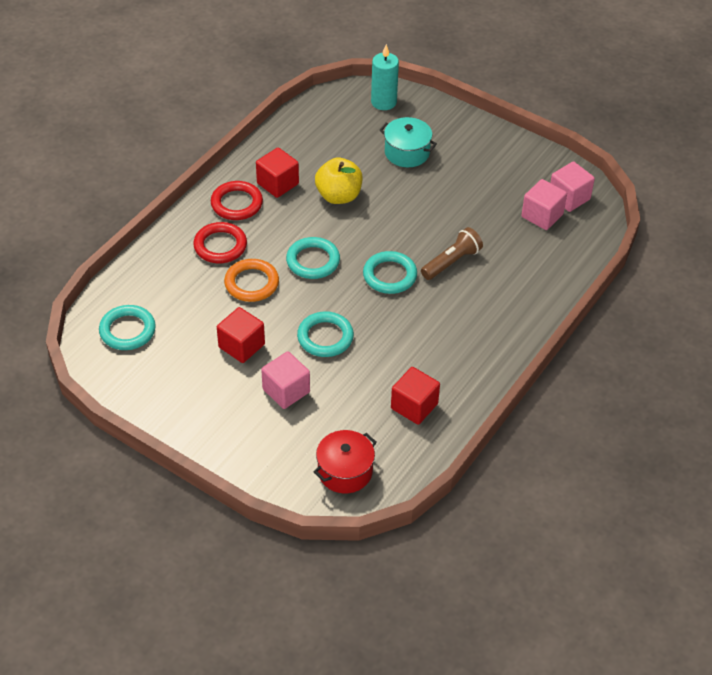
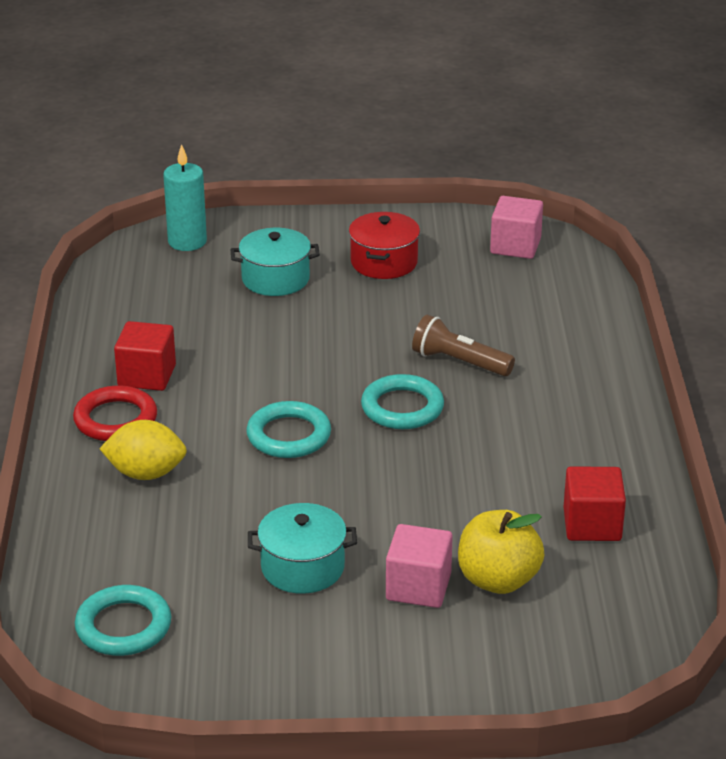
camera: 35 degrees left, 15 degrees down
(220, 246) = (146, 473): red ring -> yellow lemon
(241, 346) = (302, 567): red cube -> turquoise pot
(251, 283) = (236, 494): orange ring -> none
(325, 337) = (399, 507): turquoise ring -> none
(339, 196) = (242, 355): yellow apple -> yellow apple (498, 580)
(345, 471) = (594, 635): red pot -> red pot (384, 262)
(452, 262) = (459, 362): brown flashlight -> brown flashlight turned 75 degrees counterclockwise
(542, 215) = (506, 274): pink cube -> none

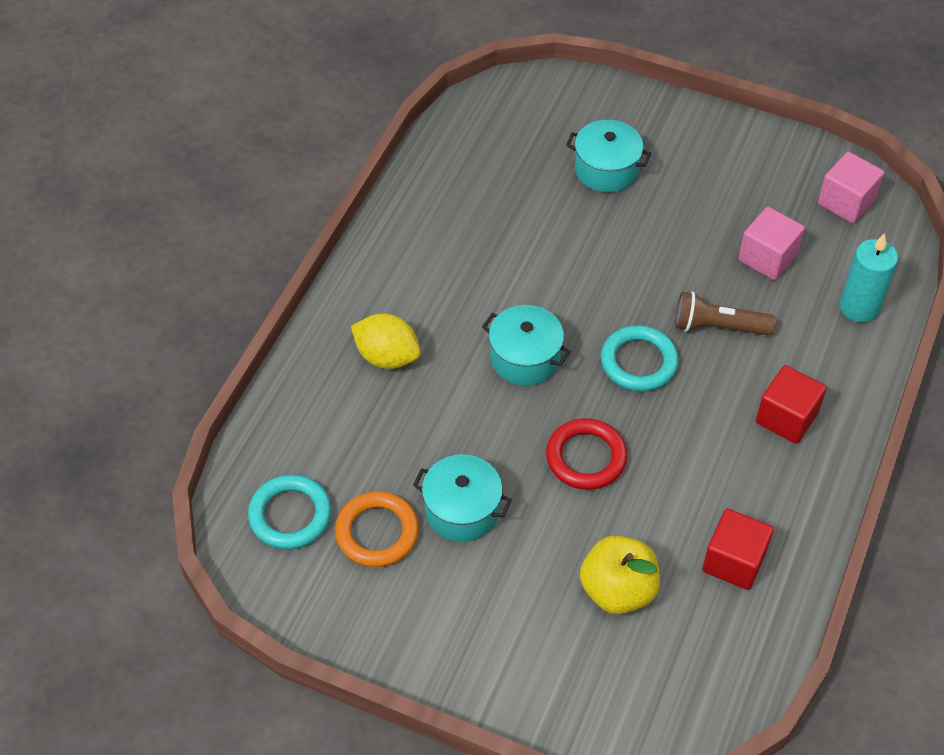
camera: 25 degrees right, 20 degrees up
(115, 419) = (392, 286): red ring -> red ring (586, 457)
(147, 376) = (441, 246): red cube -> red cube (786, 418)
(187, 242) = (552, 98): turquoise candle -> turquoise candle (859, 307)
(226, 611) = (377, 532): none -> orange ring
(288, 435) = (525, 358): turquoise ring -> turquoise pot
(384, 262) = (713, 182): red pot -> none
(418, 587) = (546, 570): pink cube -> pink cube (767, 258)
(459, 362) = (718, 326): brown flashlight -> brown flashlight turned 45 degrees counterclockwise

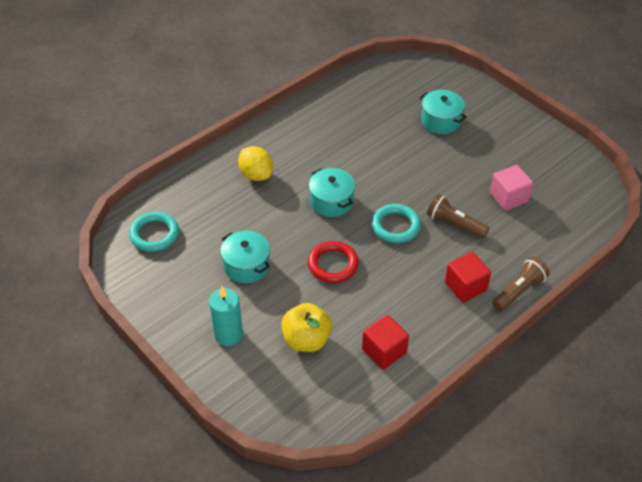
camera: 25 degrees right, 5 degrees down
(377, 532) = (194, 260): orange ring -> none
(846, 202) = (577, 184): pink cube -> none
(859, 307) = (549, 243): turquoise candle -> turquoise candle (228, 334)
(859, 395) = (519, 291): none -> brown flashlight

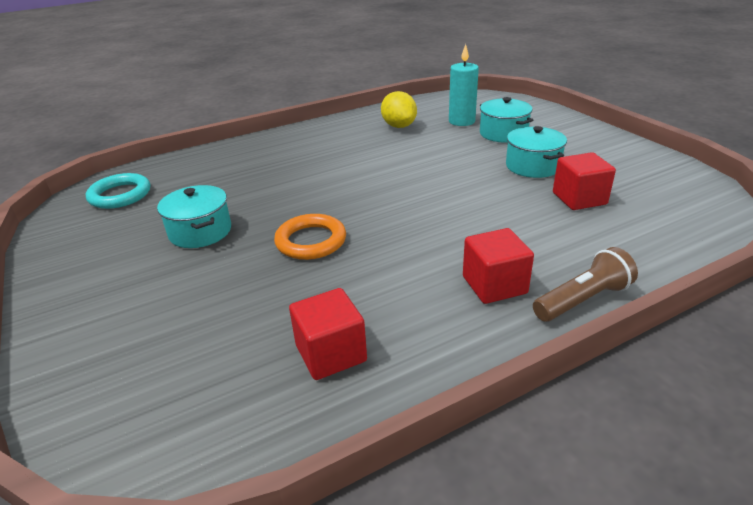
camera: 15 degrees right, 15 degrees down
(228, 334) = (118, 300): turquoise candle -> turquoise candle (461, 121)
(256, 175) = (270, 159): yellow lemon -> yellow lemon (399, 126)
(306, 340) = (220, 322): yellow apple -> none
(331, 201) = (343, 185): turquoise pot -> turquoise pot (532, 166)
(333, 264) = (311, 241): red ring -> orange ring
(395, 226) = (413, 212): turquoise ring -> none
(454, 224) = (496, 217): brown flashlight -> none
(508, 197) = (579, 198): pink cube -> red cube

